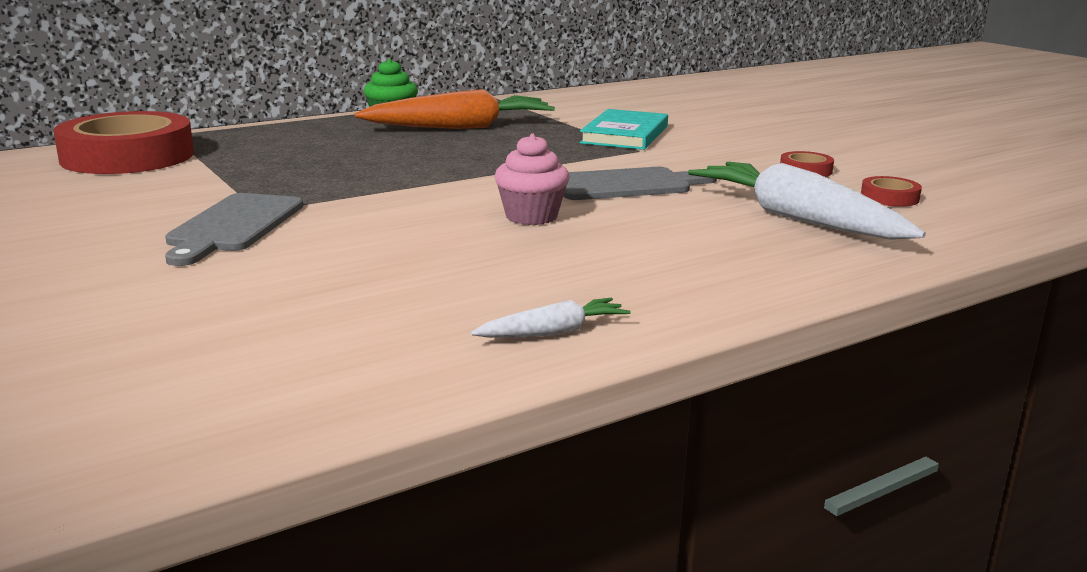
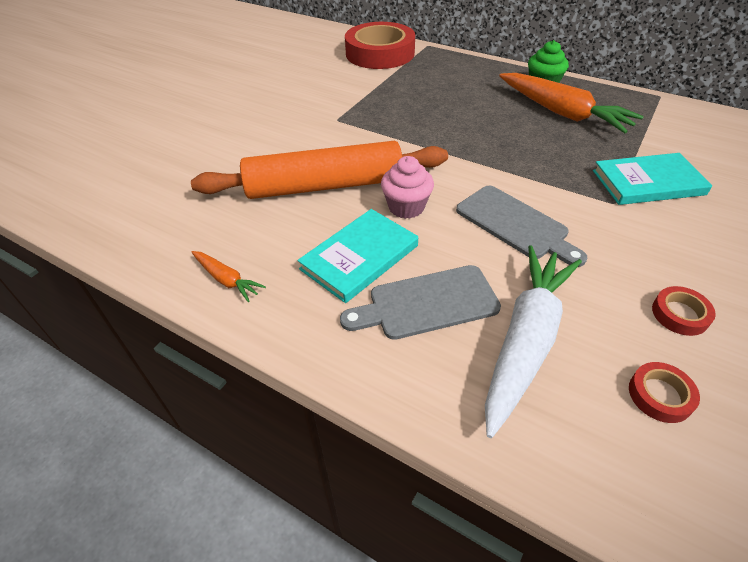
camera: 65 degrees right, 25 degrees up
(233, 226) = (308, 123): grey cutting board -> grey cutting board (427, 303)
(418, 244) = (324, 186): none -> orange rolling pin
(553, 332) = (227, 280): white carrot -> orange carrot
(598, 254) = (359, 257): none -> turquoise book

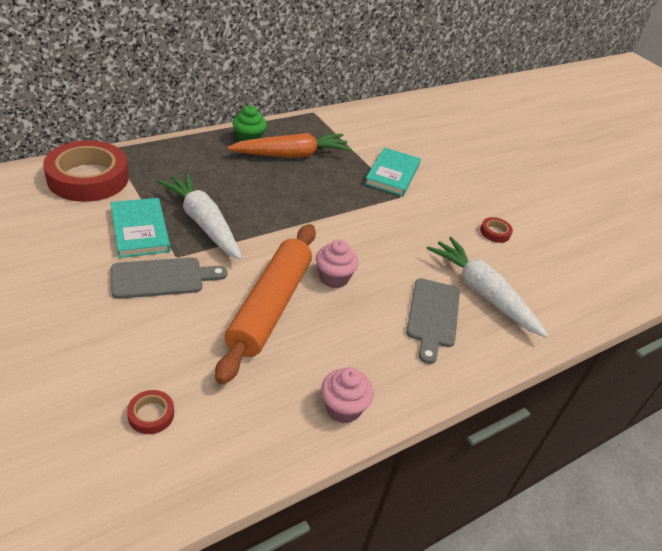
camera: 70 degrees left, 5 degrees down
(227, 280) = (343, 408): orange carrot -> pink cupcake
(359, 257) = (370, 326): turquoise book -> turquoise book (140, 230)
(393, 113) = (203, 222): none -> white carrot
(515, 224) = (389, 242): grey cutting board -> grey cutting board (162, 278)
(660, 395) = (538, 271): red tape -> red tape (151, 415)

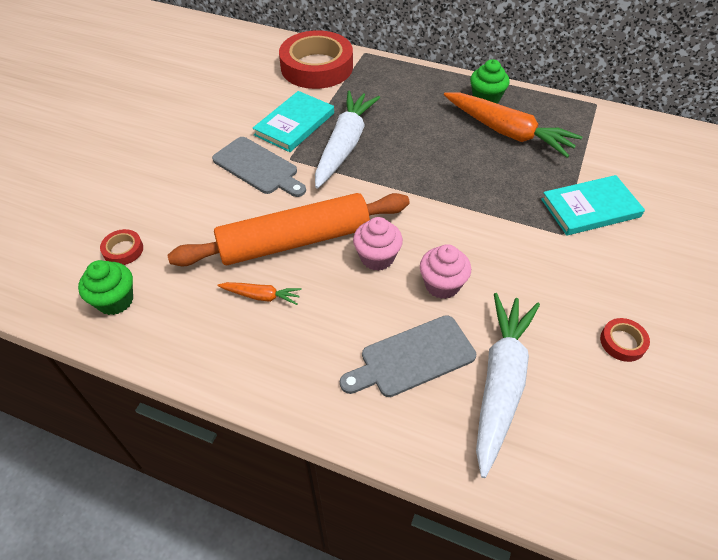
camera: 60 degrees right, 10 degrees up
(208, 451) = (115, 300): none -> green cupcake
(305, 356) = (261, 296): none -> orange carrot
(343, 408) = (226, 356): pink cupcake -> pink cupcake (442, 285)

